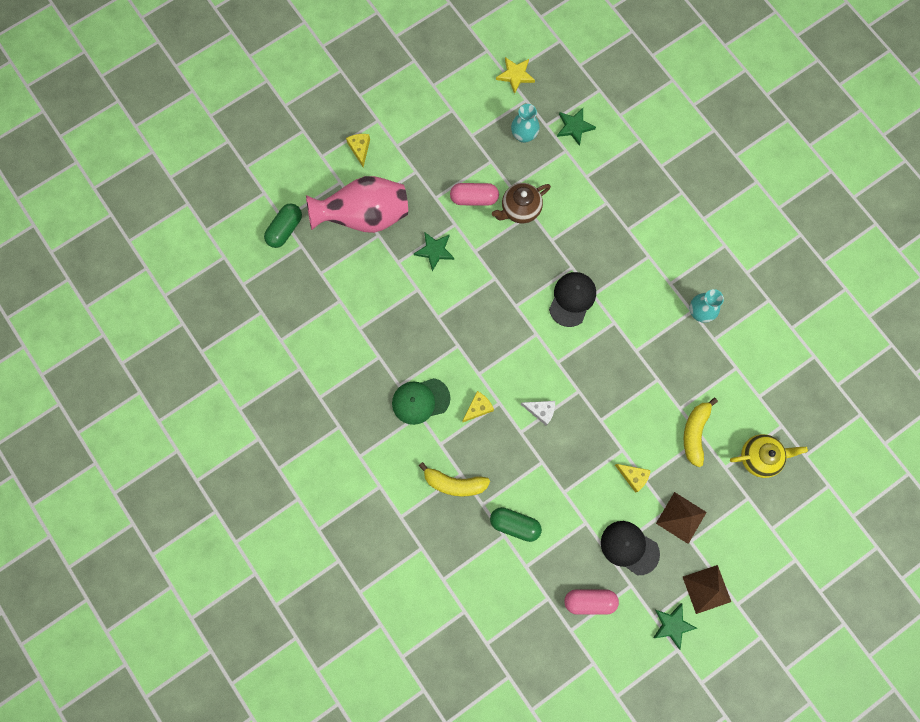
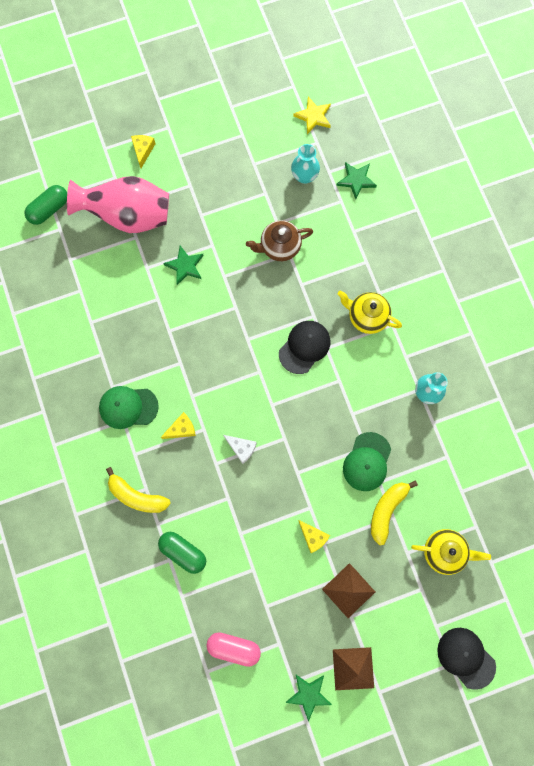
camera: 15 degrees right, 0 degrees up
(474, 198) = (238, 225): pink capsule -> none
(622, 255) = (367, 317): none -> yellow teapot
(629, 547) = (288, 606): black cap -> black cap (466, 657)
(663, 392) = (367, 462): none -> green cap

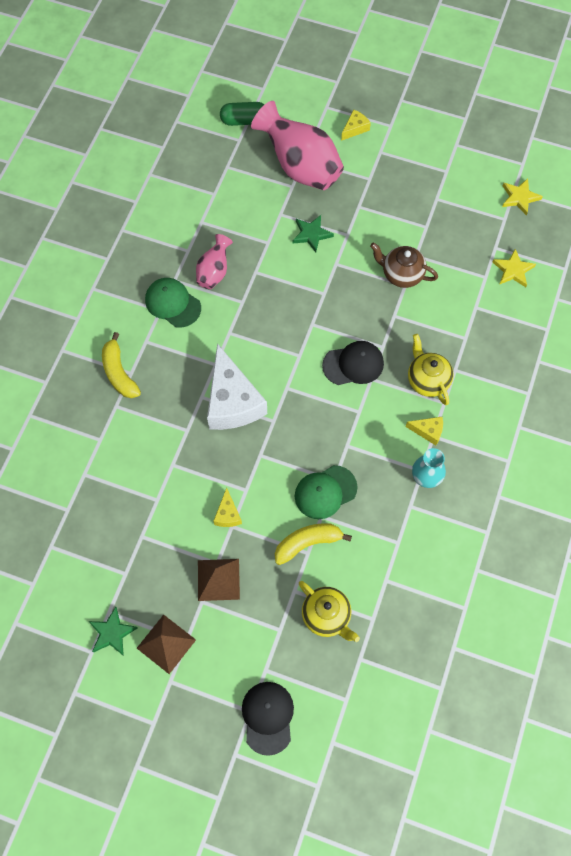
camera: 40 degrees right, 10 degrees down
(137, 355) = (214, 272): none -> pink vase
(181, 429) = (198, 350): yellow cheese -> yellow cheese (428, 431)
(183, 552) = (115, 442): green capsule -> none
(234, 648) = (87, 546): pink capsule -> none
(241, 448) = (232, 401): white cheese -> white cheese, size x2.27
(304, 176) = (471, 237): turquoise vase -> none
(356, 180) = (513, 270): green star -> yellow star

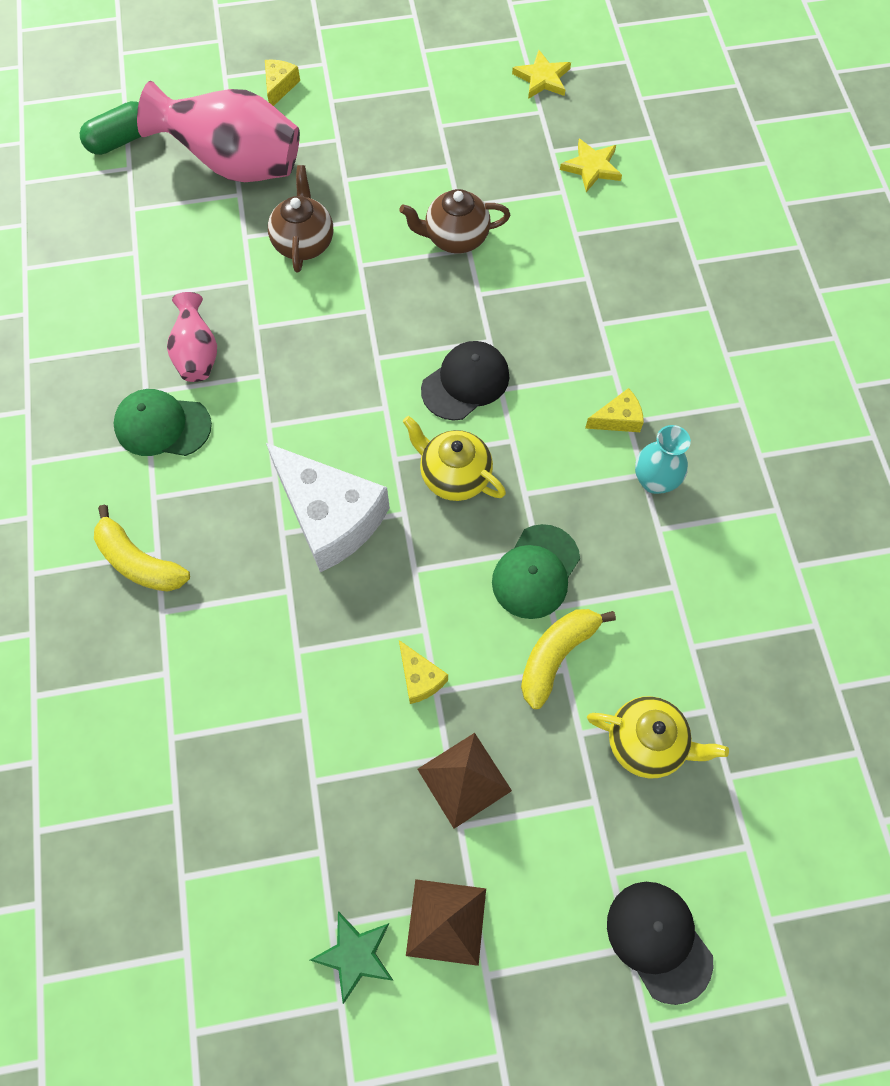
camera: 30 degrees left, 0 degrees up
(311, 234) = (303, 242): green star -> brown teapot
(427, 380) = (574, 354): yellow teapot -> yellow teapot (454, 476)

